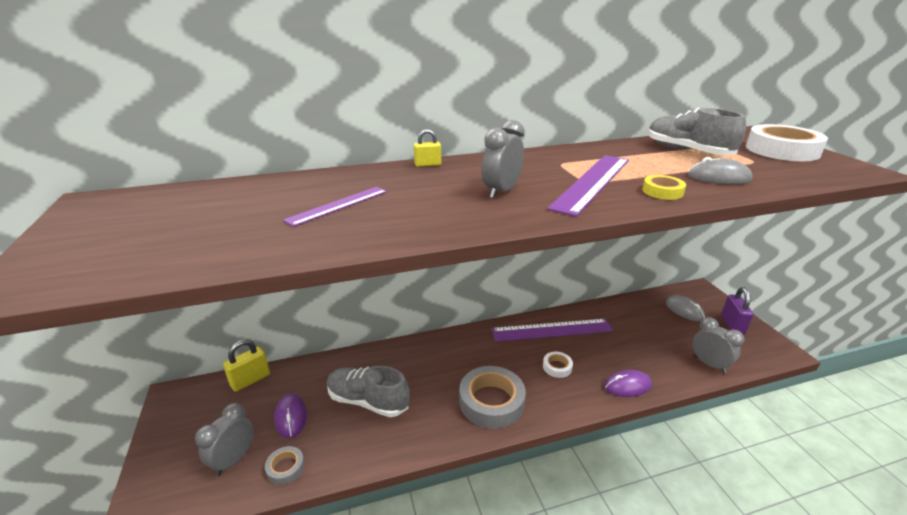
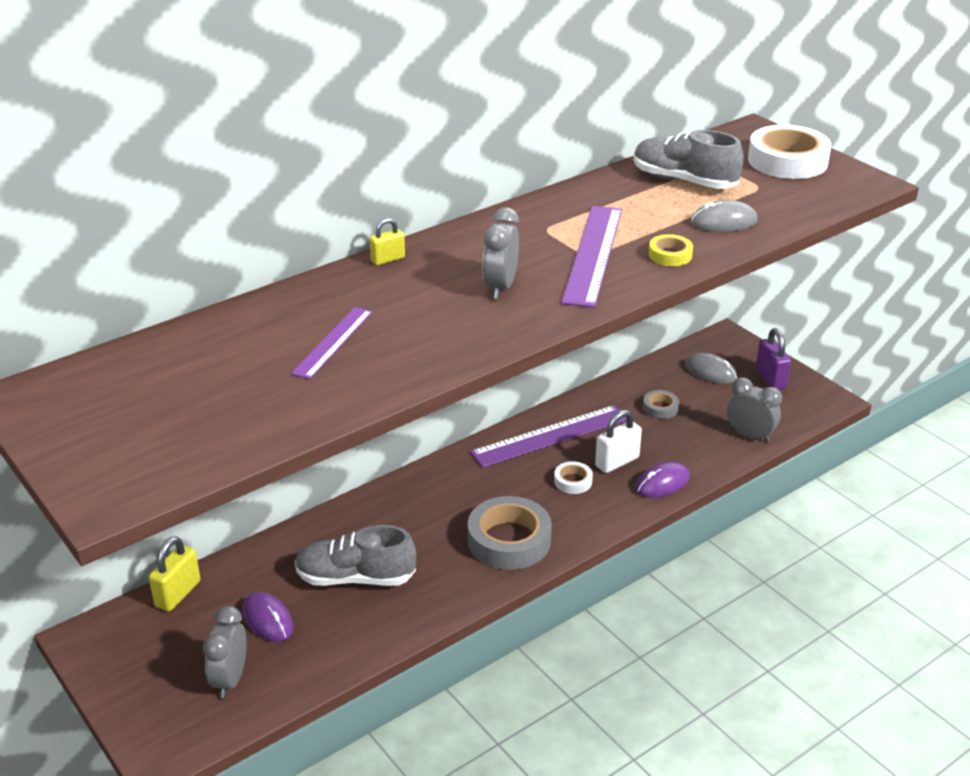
camera: 20 degrees left, 5 degrees up
(285, 468) = (301, 669): grey tape -> grey tape (660, 408)
(595, 360) = (617, 462): none -> white padlock

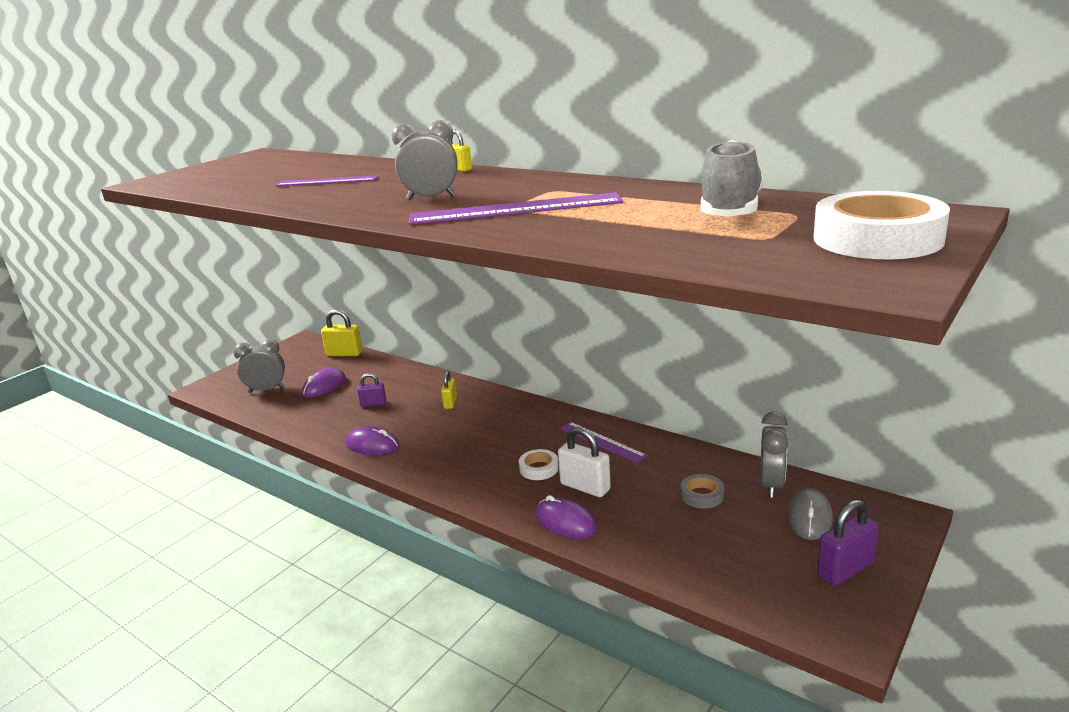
camera: 75 degrees right, 10 degrees down
(355, 578) = (373, 404): grey shoe -> purple padlock
(401, 517) = (450, 403): none -> yellow padlock
(456, 587) = (372, 445): none -> purple mouse
(509, 540) = (439, 455): grey tape -> none
(550, 436) = (602, 442): purple ruler -> purple ruler, size x0.60
(670, 255) = (538, 230): yellow tape -> none
(723, 222) = (644, 237): grey mouse -> none
(750, 435) = (701, 571): grey clock -> grey clock (771, 485)

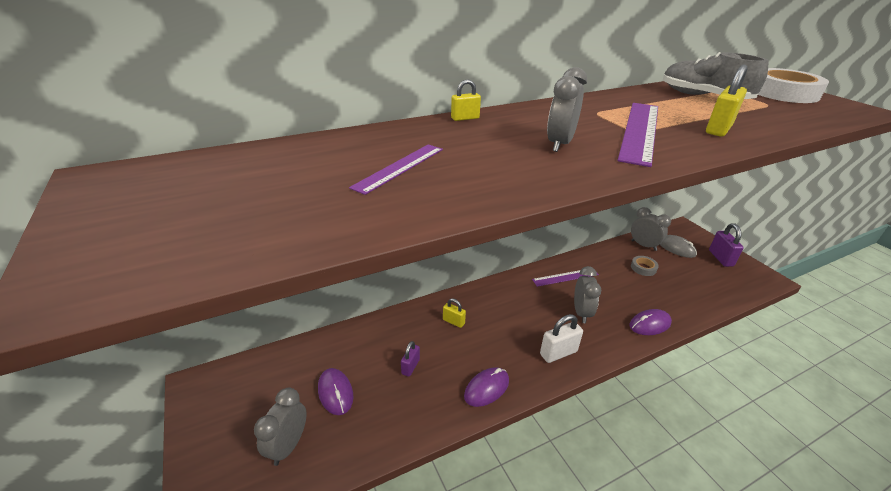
camera: 65 degrees left, 10 degrees up
(344, 354) = (279, 358): yellow padlock -> yellow padlock (718, 129)
(539, 468) = (581, 313): white tape -> grey clock
(585, 487) = (614, 302): white padlock -> white padlock (558, 353)

